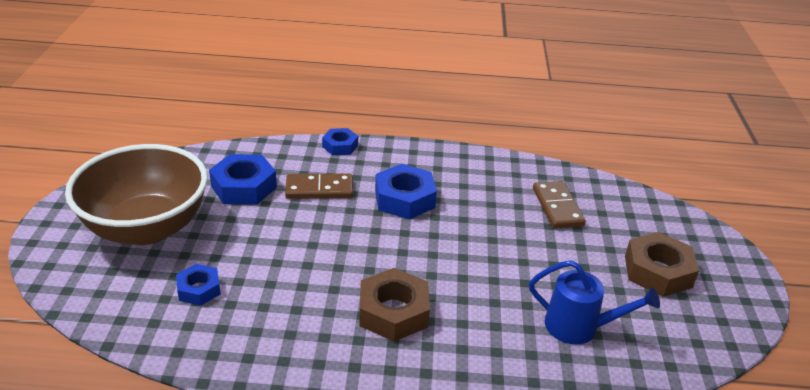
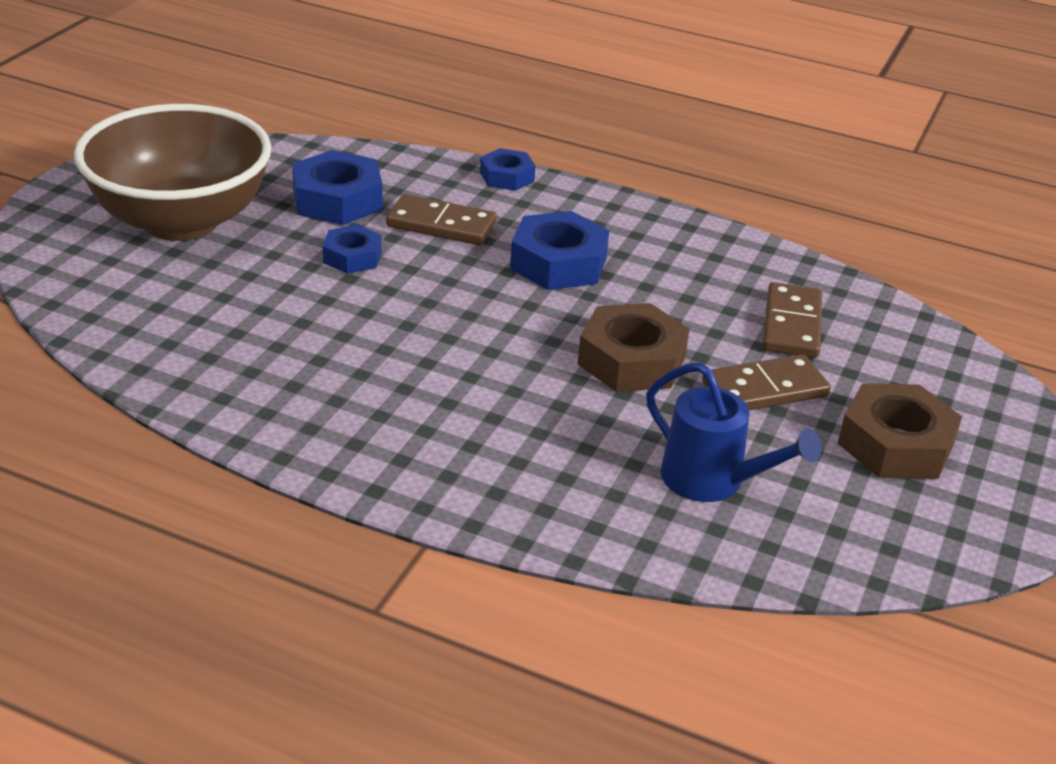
camera: 20 degrees right, 0 degrees up
(199, 289) = (206, 306): blue nut -> blue nut (352, 257)
(393, 312) = (449, 395): brown nut -> brown nut (631, 360)
(569, 255) = (765, 389): none -> brown domino

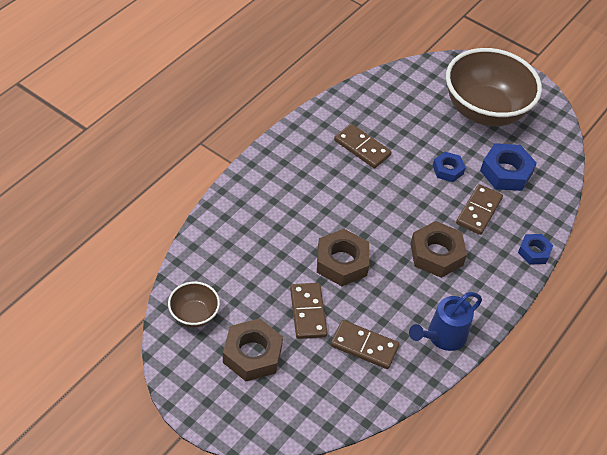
camera: 100 degrees right, 15 degrees up
(324, 356) = (362, 148): none -> brown domino
(558, 263) = (436, 254): blue nut -> brown nut
(713, 481) = (243, 267): blue watering can -> blue watering can (442, 337)
(865, 532) = (194, 315): none -> brown bowl

